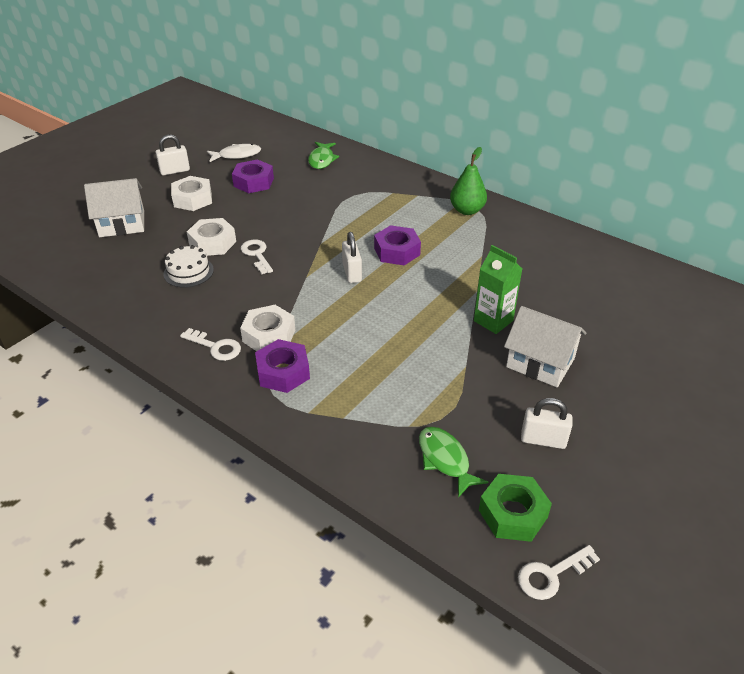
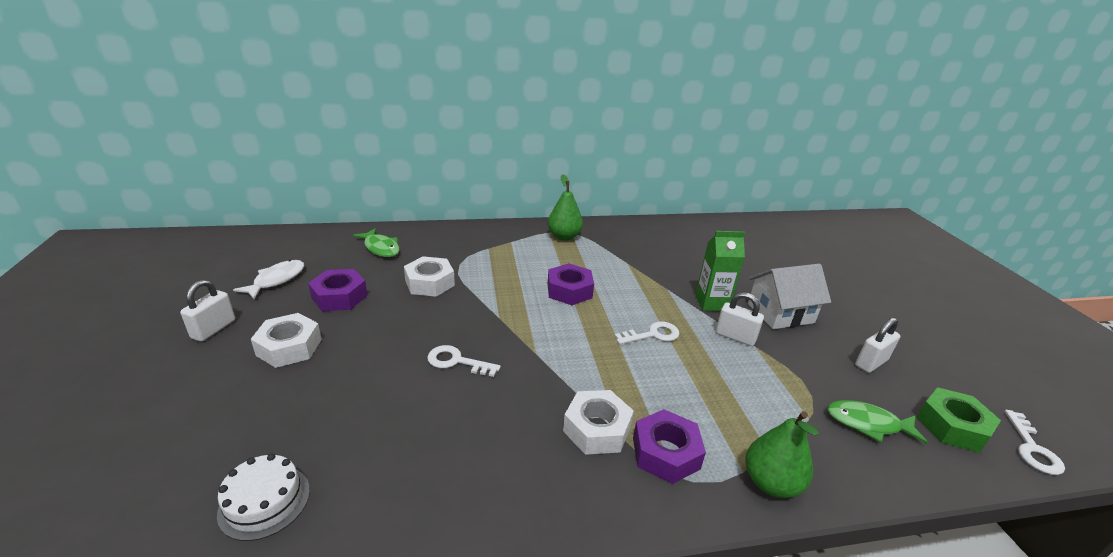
camera: 50 degrees left, 10 degrees down
(122, 224) = (225, 426): white house -> none
(188, 272) = (410, 425): white cake -> white cake (264, 501)
(212, 243) = (389, 378): white nut -> white nut (429, 283)
(216, 347) = (570, 481): white key -> white key (652, 334)
(312, 428) = (771, 483): none -> green pear
(352, 273) = (566, 327): white padlock -> white padlock (735, 337)

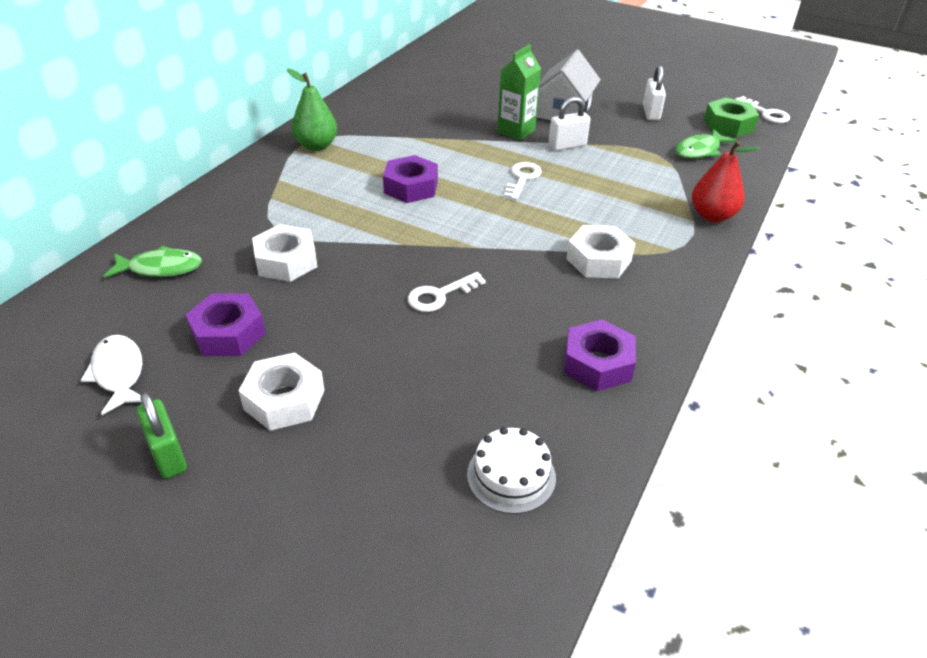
camera: 50 degrees left, 10 degrees up
(213, 329) = (168, 455): white padlock -> green padlock
(666, 453) = (650, 242): purple nut -> purple nut (597, 363)
(771, 483) = (712, 216): green pear -> red pear

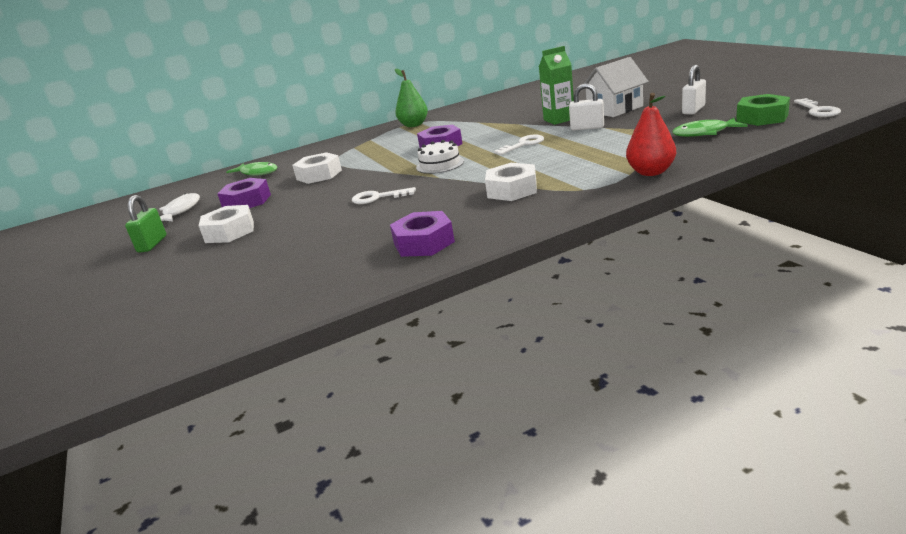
camera: 40 degrees right, 15 degrees down
(511, 476) = (286, 286): white cake -> white cake (440, 164)

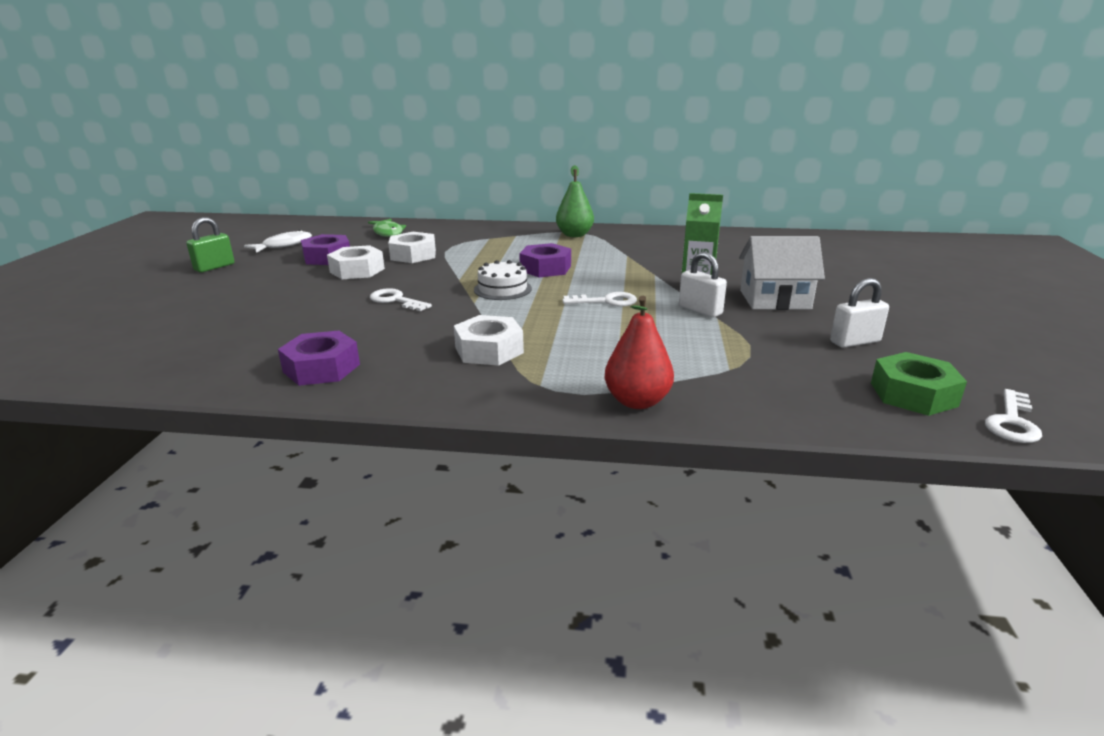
camera: 30 degrees right, 0 degrees up
(229, 232) = (263, 281): white nut -> white nut (357, 270)
(704, 133) = (799, 380): green fish -> none

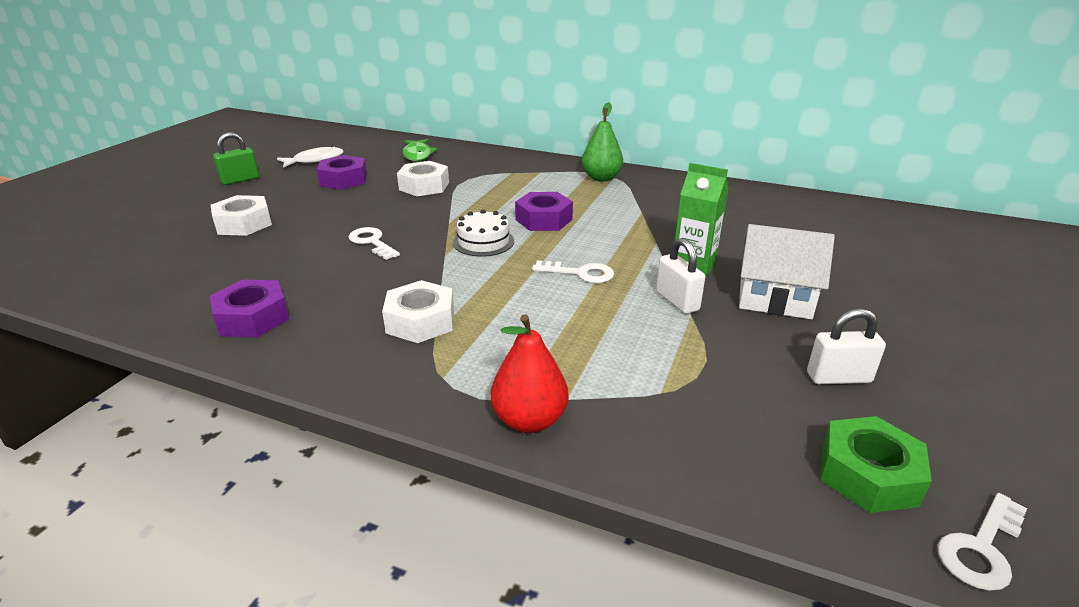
camera: 15 degrees right, 5 degrees up
(357, 270) = (360, 199): white nut -> white nut (243, 224)

